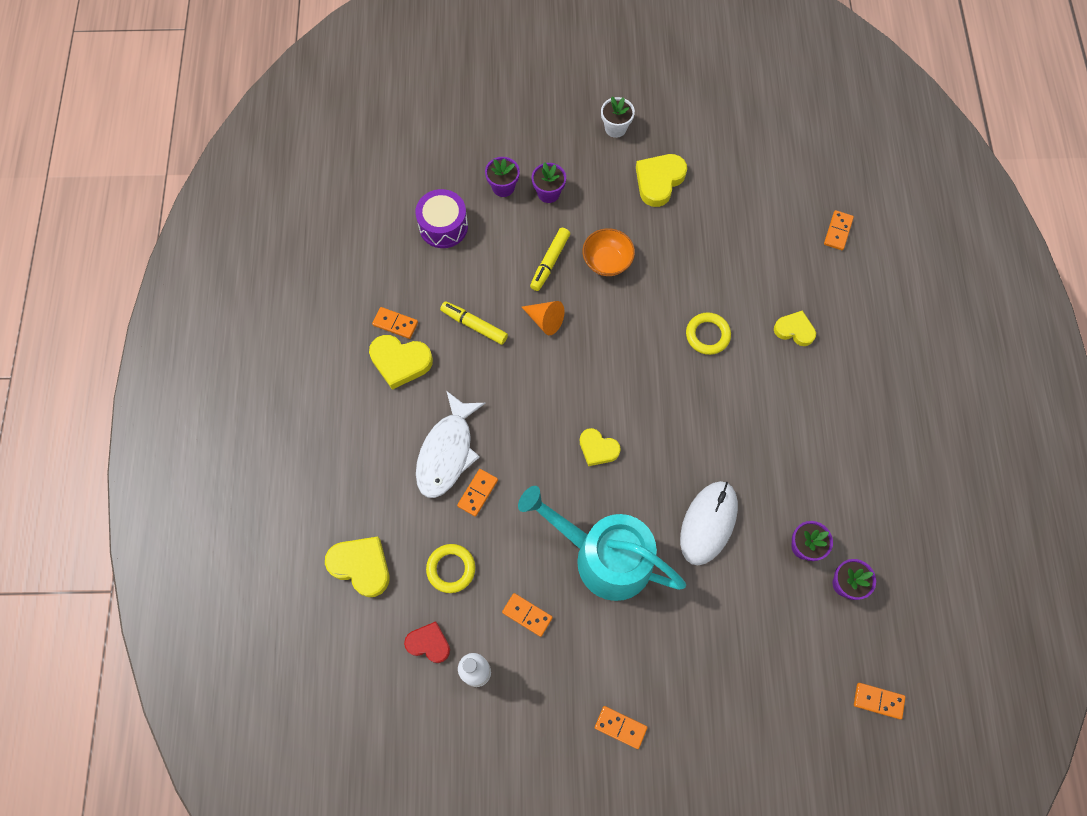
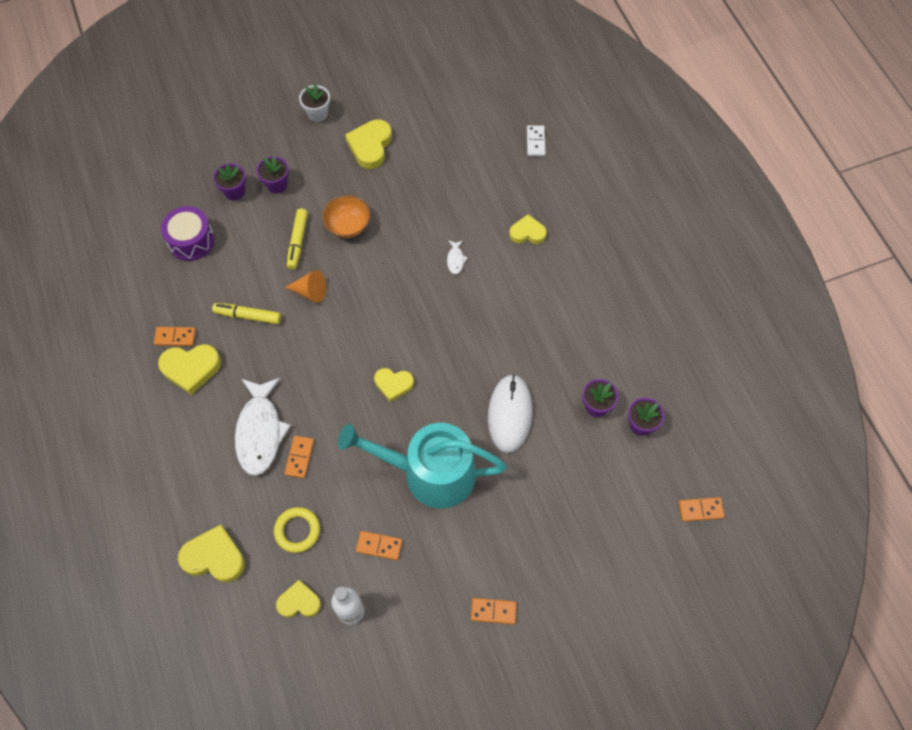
camera: 20 degrees left, 5 degrees down
(429, 643) = (299, 602): red heart -> yellow heart
(707, 335) = (455, 260): yellow ring -> white fish
(837, 231) = (535, 142): orange domino -> white domino

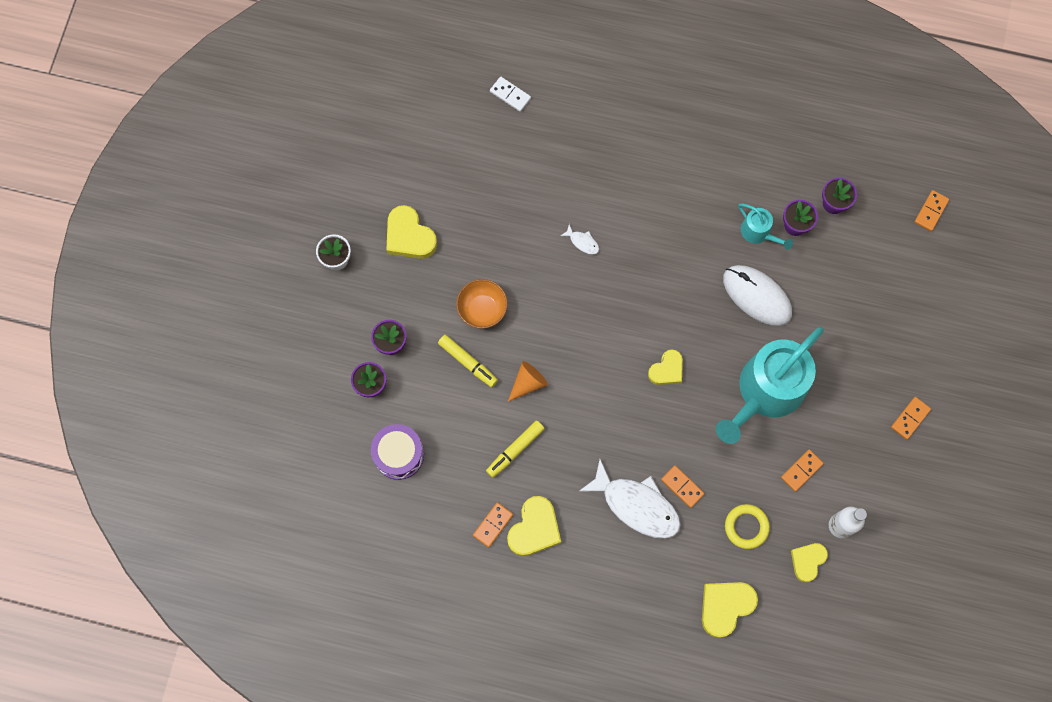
camera: 55 degrees left, 10 degrees up
(527, 233) = (598, 166): yellow heart -> none
(566, 381) = (758, 232): none -> turquoise watering can

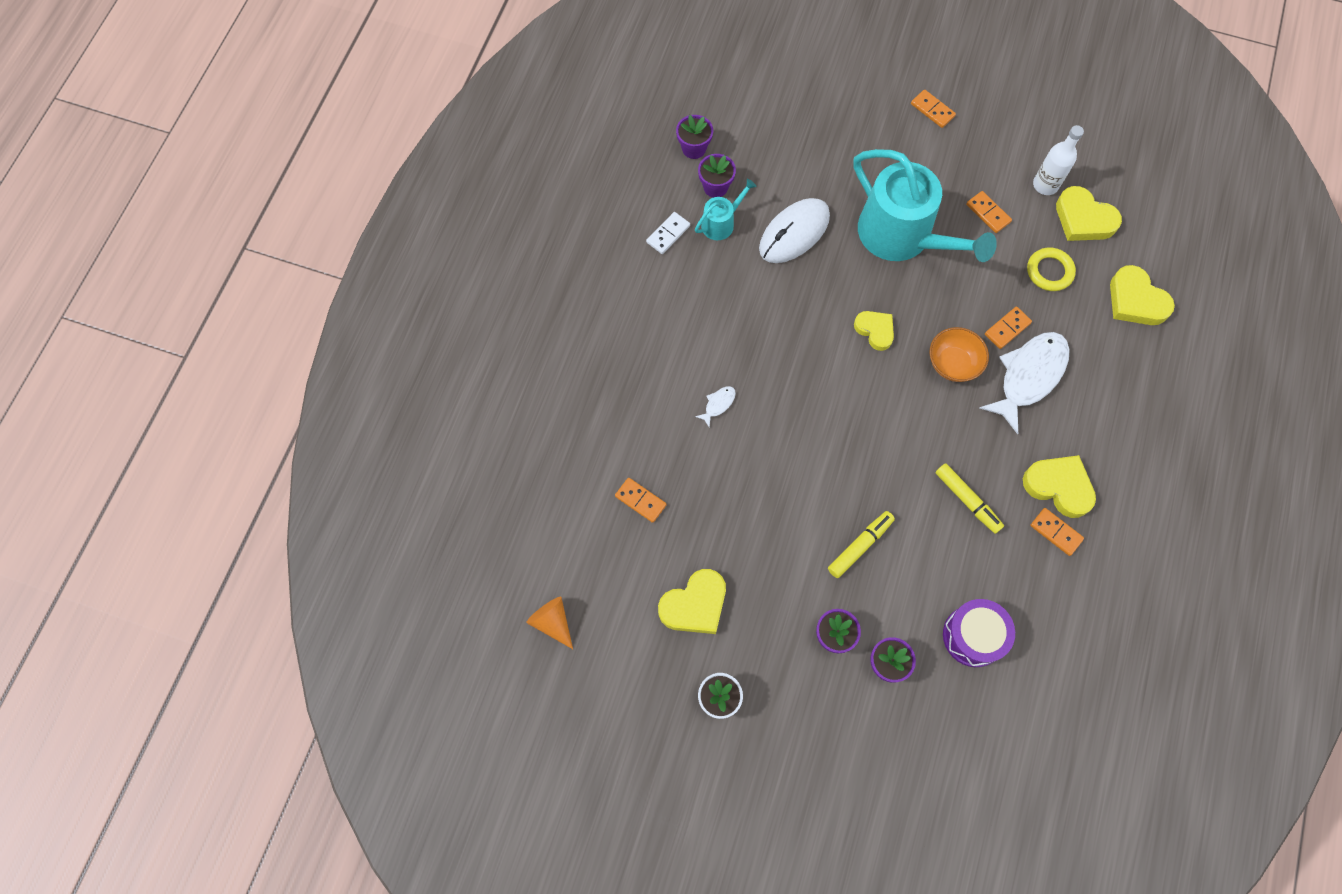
camera: 85 degrees left, 5 degrees down
(482, 309) = (794, 524): orange bowl -> orange bowl (953, 363)
(510, 95) = (521, 470): white domino -> white domino (668, 234)
(528, 383) = (886, 479): orange cone -> orange cone (552, 622)
(807, 561) = (1083, 219): yellow heart -> yellow heart, size x1.52
(931, 211) = (711, 63): orange domino -> orange domino (640, 501)

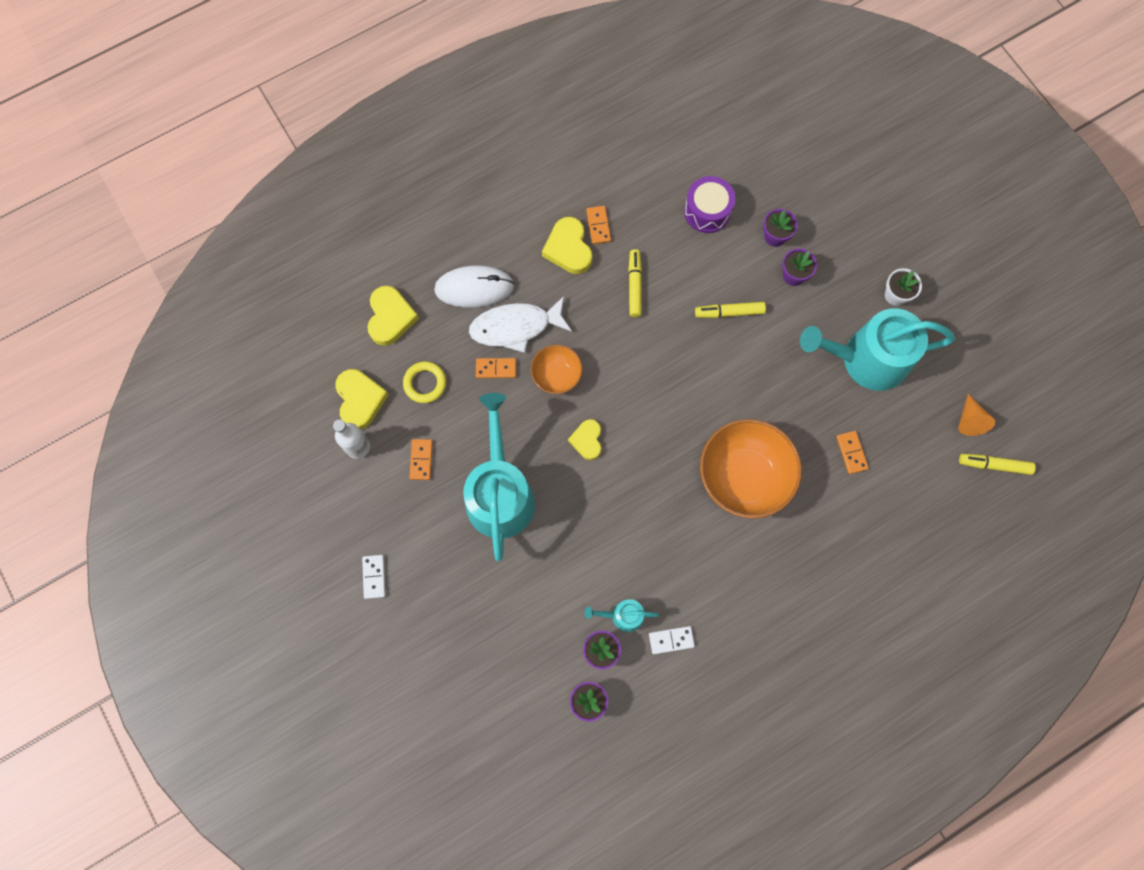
camera: 140 degrees left, 5 degrees up
(499, 594) = (994, 465): none -> yellow marker
(695, 605) = (867, 359): yellow heart -> turquoise watering can
(718, 404) = (744, 476): white fish -> orange bowl
(794, 233) = (575, 562): white mouse -> white mouse (474, 288)
(932, 110) = (374, 577): orange domino -> white domino

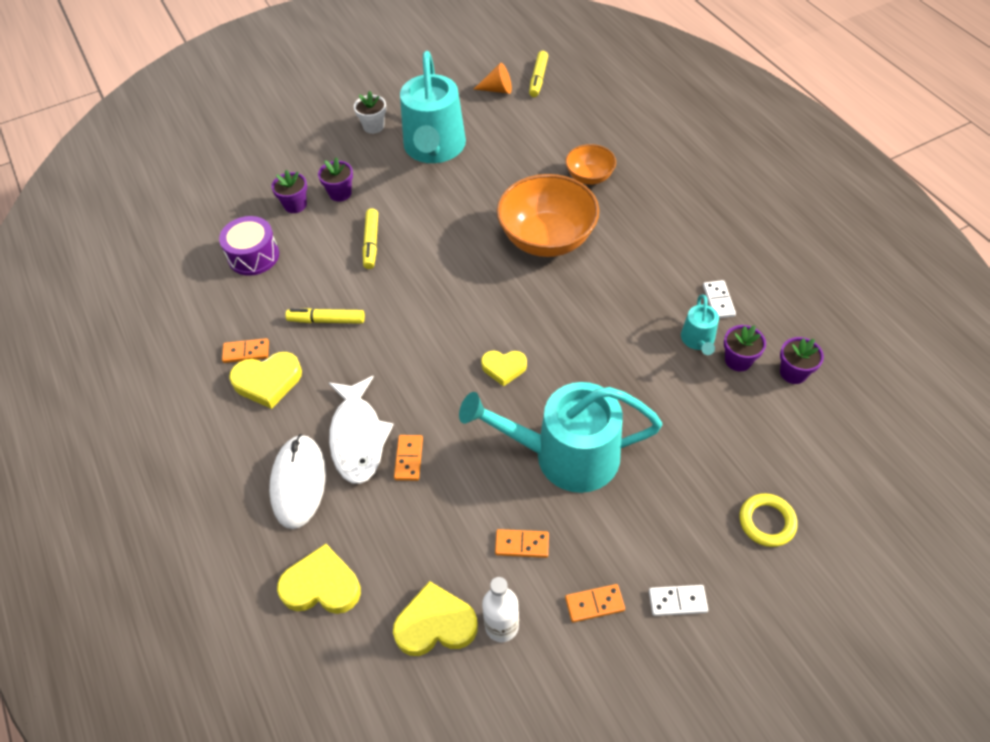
camera: 85 degrees left, 20 degrees down
(425, 383) = (419, 540): yellow ring -> yellow ring (767, 522)
(556, 375) = (424, 396): orange bowl -> orange bowl (589, 177)
(851, 452) = (524, 163): orange domino -> orange domino (594, 604)

